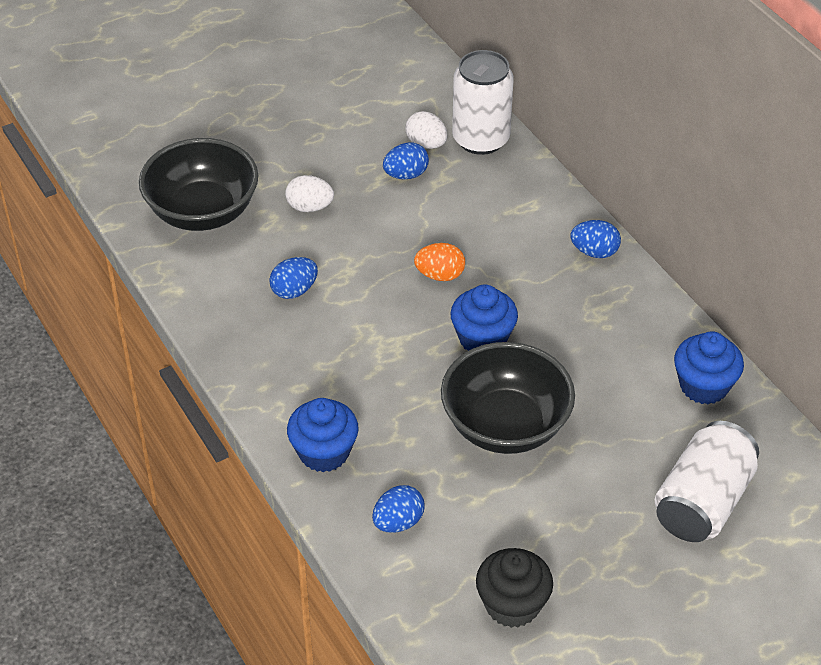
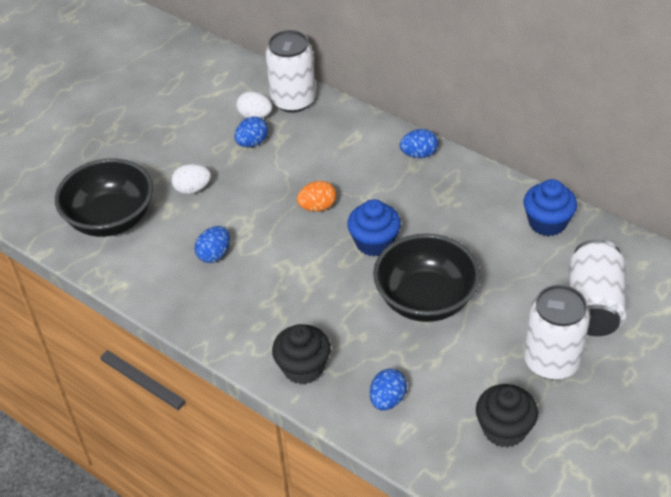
camera: 20 degrees left, 0 degrees up
(324, 452) = (303, 368): blue cupcake -> black cupcake
(613, 549) = (551, 361): none -> white can

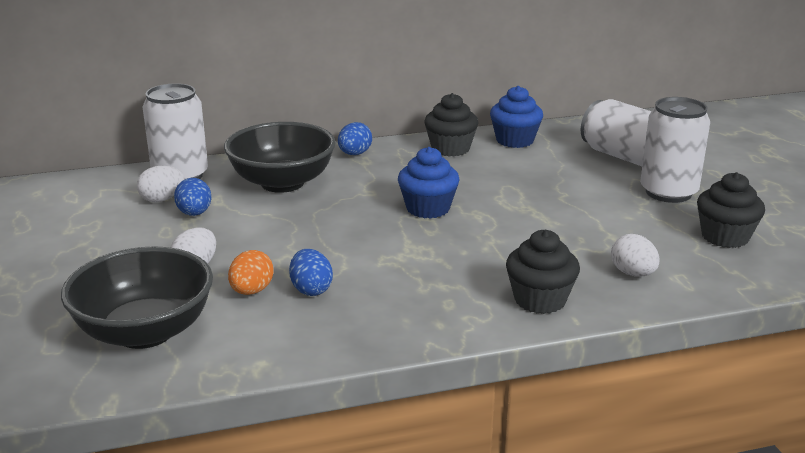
camera: 55 degrees left, 20 degrees down
(317, 207) = (339, 216): orange egg -> orange egg (251, 291)
(387, 399) = (633, 273): blue egg -> white egg
(425, 299) = (531, 213): black bowl -> black bowl (282, 183)
(487, 197) = (450, 149): none -> black cupcake

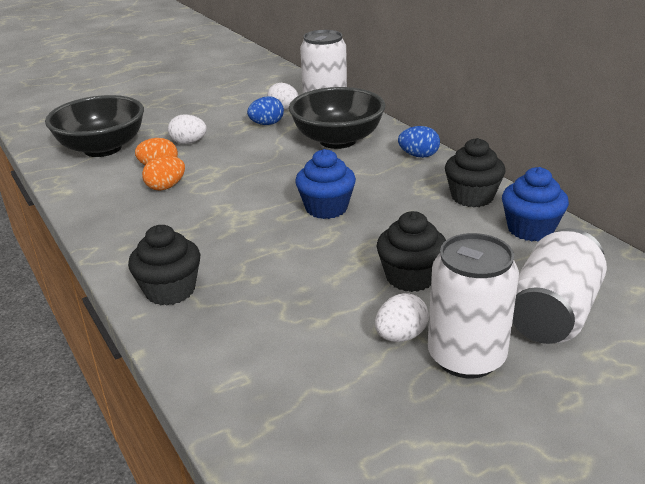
camera: 75 degrees right, 5 degrees up
(311, 289) = (166, 187): blue egg -> orange egg
(633, 273) = (237, 343): white egg -> white egg (400, 336)
(725, 237) = (359, 414): black cupcake -> black cupcake (410, 277)

